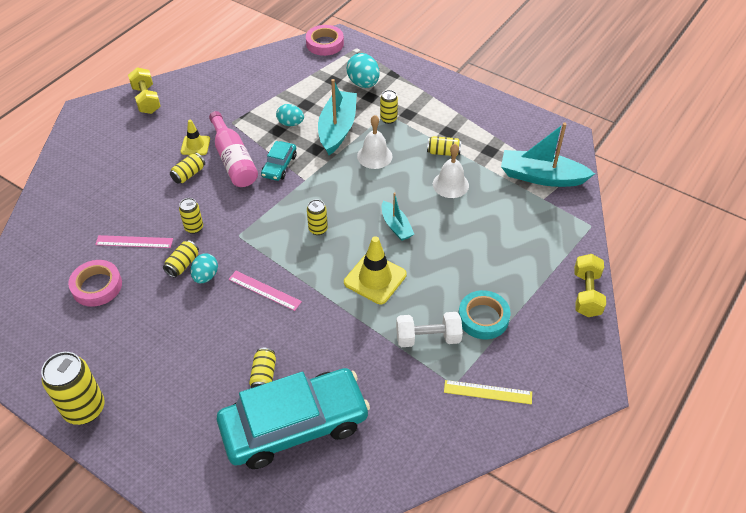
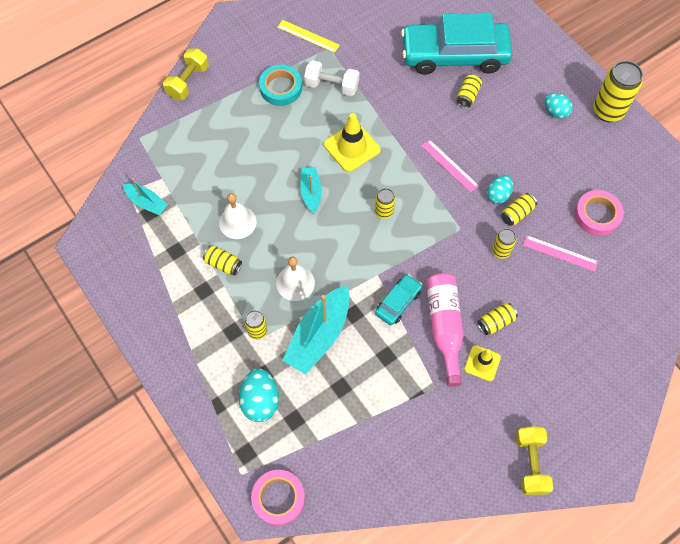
camera: 160 degrees left, 15 degrees up
(290, 123) = (368, 362): turquoise egg -> turquoise egg (555, 112)
(541, 177) = (147, 203): turquoise boat -> turquoise boat, size x0.56

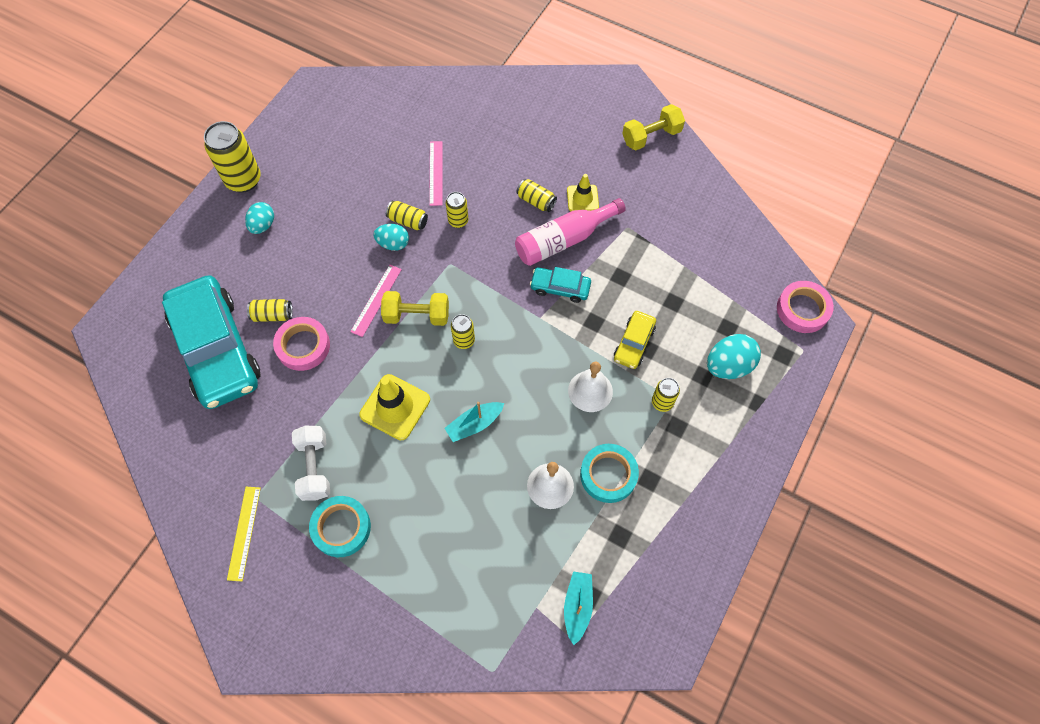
camera: 115 degrees left, 0 degrees up
(188, 82) = (378, 656): yellow dumbbell -> yellow dumbbell (417, 315)
(223, 264) = (608, 475): yellow can -> turquoise tape
(319, 335) = (634, 343): turquoise boat -> yellow car
(597, 215) = (378, 156): pink tape -> pink tape (303, 346)

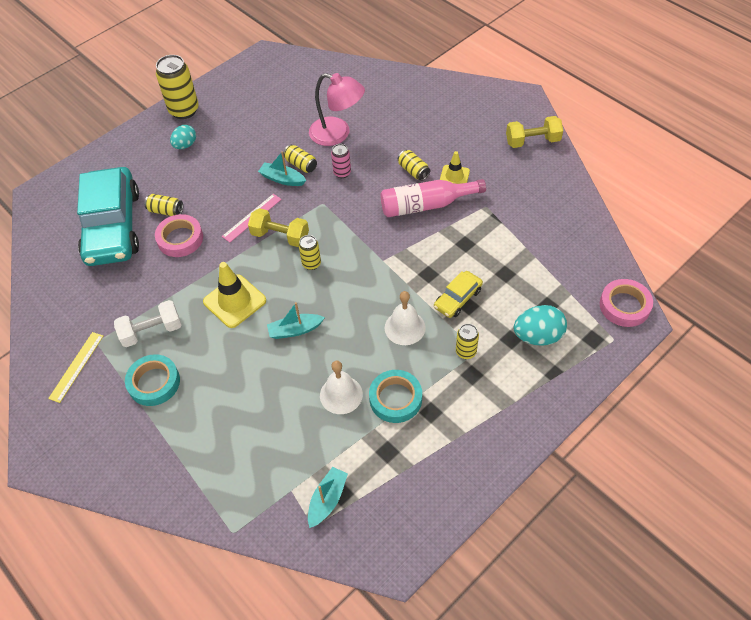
camera: 20 degrees right, 10 degrees down
(314, 468) = (152, 331): white dumbbell -> white dumbbell turned 60 degrees clockwise
(393, 244) = (282, 179): turquoise egg -> turquoise boat
(436, 173) = (337, 134): pink ruler -> pink lamp
(458, 221) = (342, 173): yellow can -> pink can
(560, 288) = (409, 241): turquoise car -> none

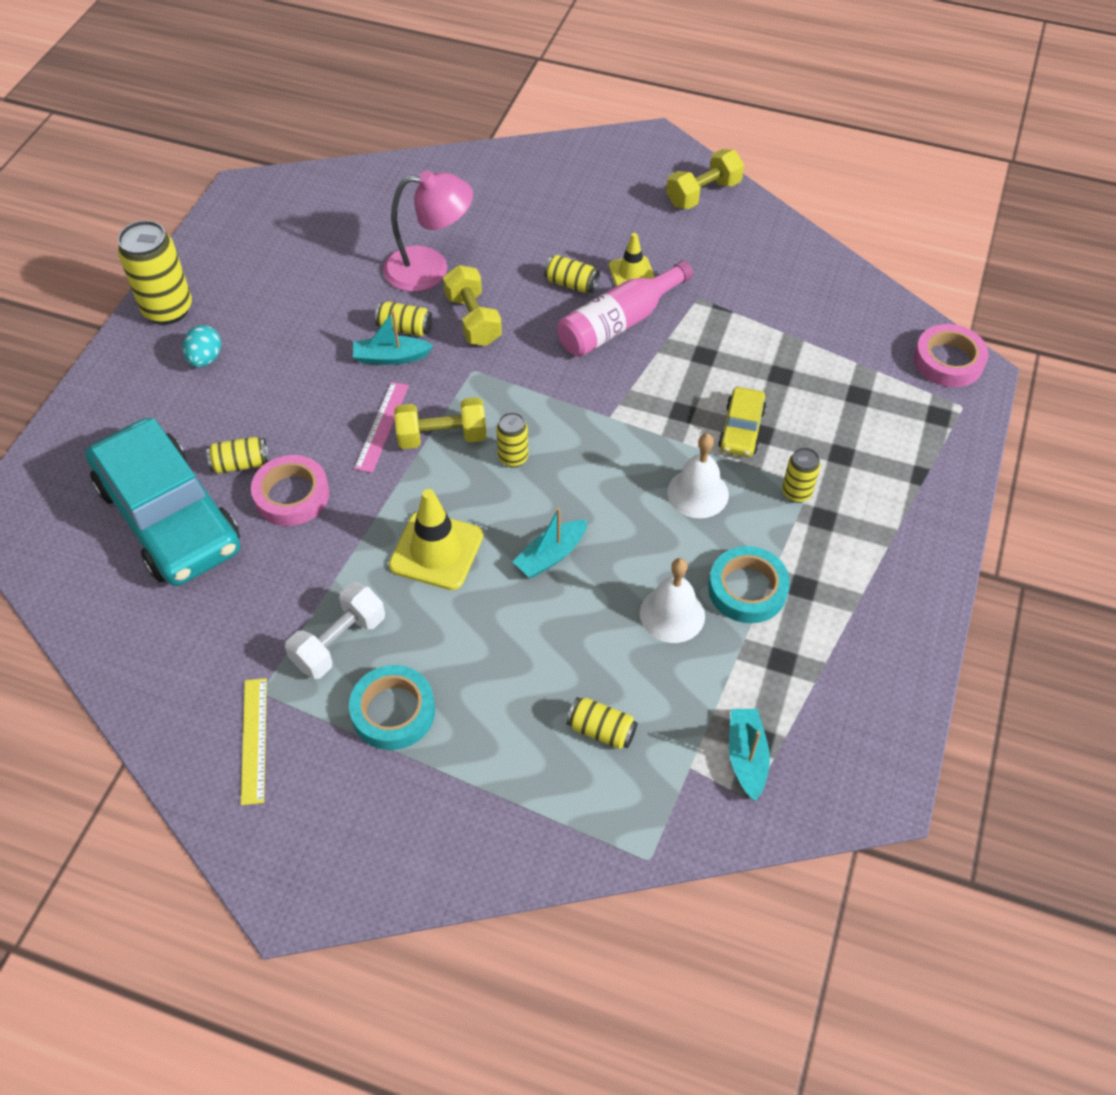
camera: 30 degrees left, 0 degrees up
(256, 445) = (601, 730): none -> yellow can
(342, 173) = (473, 320): pink can -> yellow dumbbell
(538, 336) = (871, 438): turquoise egg -> none

